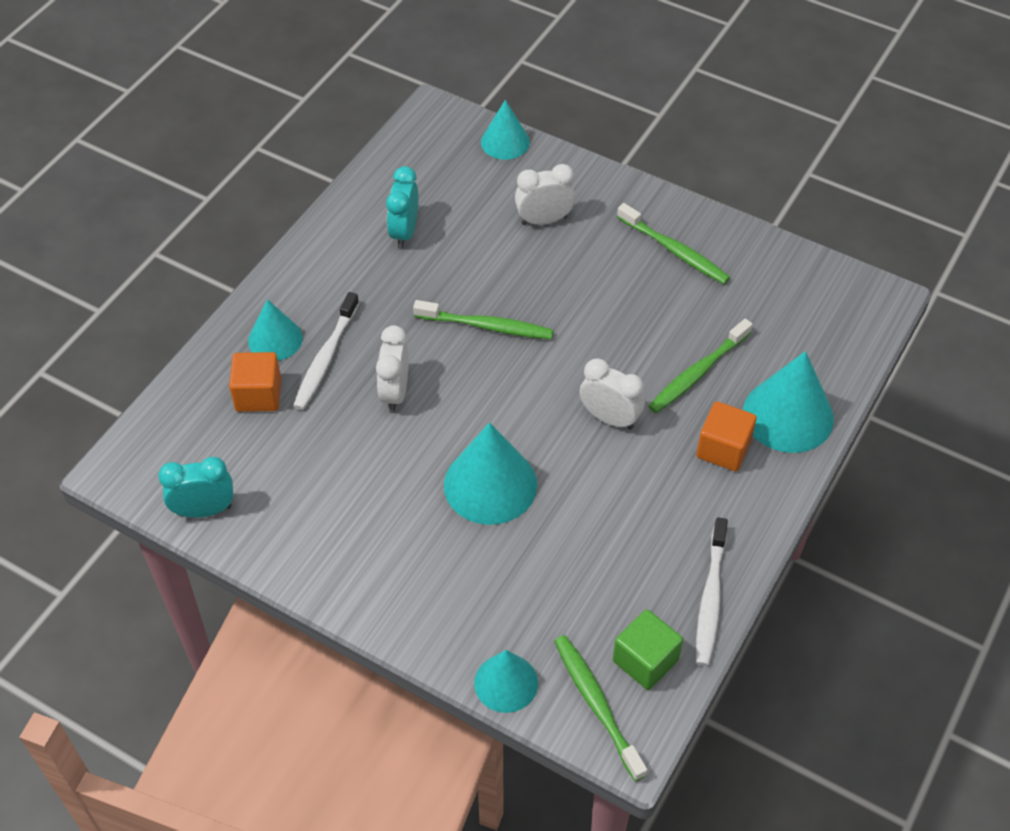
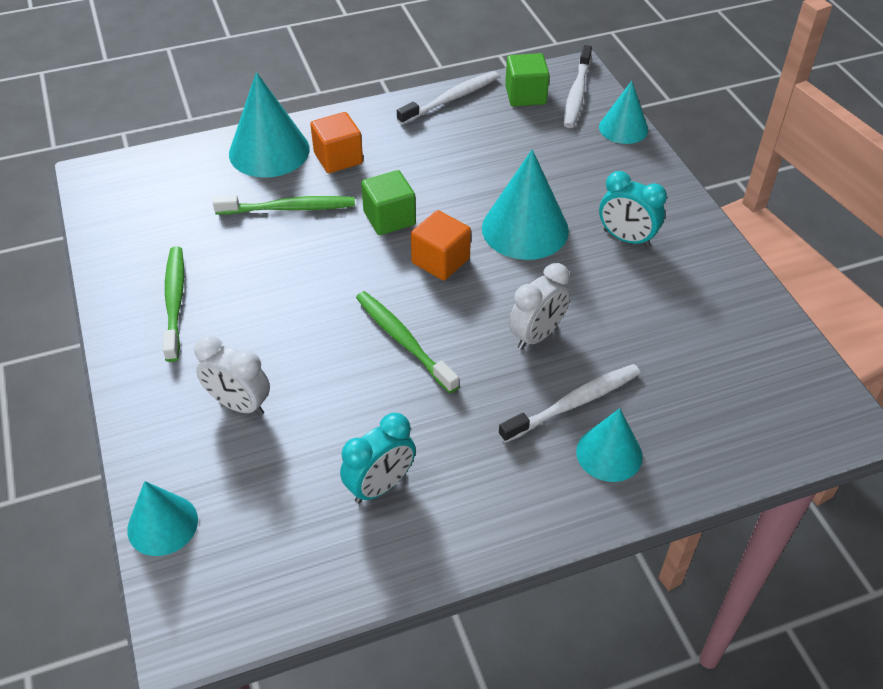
camera: 140 degrees left, 5 degrees down
(204, 510) = (776, 340): turquoise clock -> turquoise clock (626, 238)
(258, 395) = (664, 408): orange cube -> orange cube (440, 261)
(597, 704) = (577, 93): green toothbrush -> white toothbrush
(610, 418) = (389, 218): white clock -> green cube

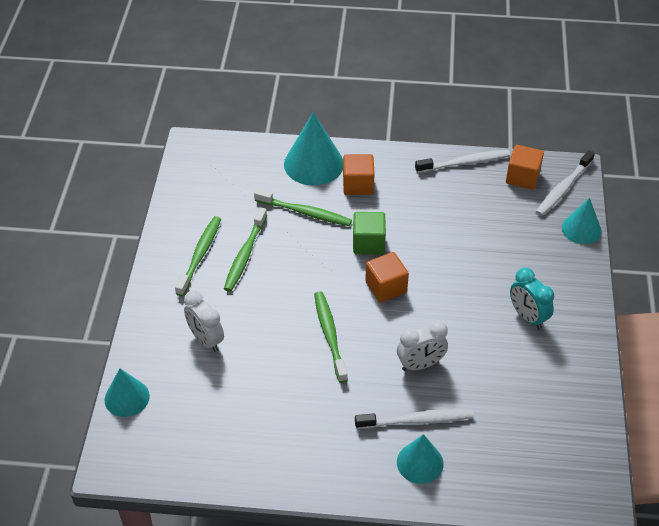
camera: 25 degrees right, 0 degrees up
(237, 281) = (245, 255): none -> green toothbrush
(380, 486) = (264, 425): turquoise clock -> none
(525, 95) = (522, 177): green cube -> orange cube
(525, 229) = (458, 284): turquoise cone -> none

